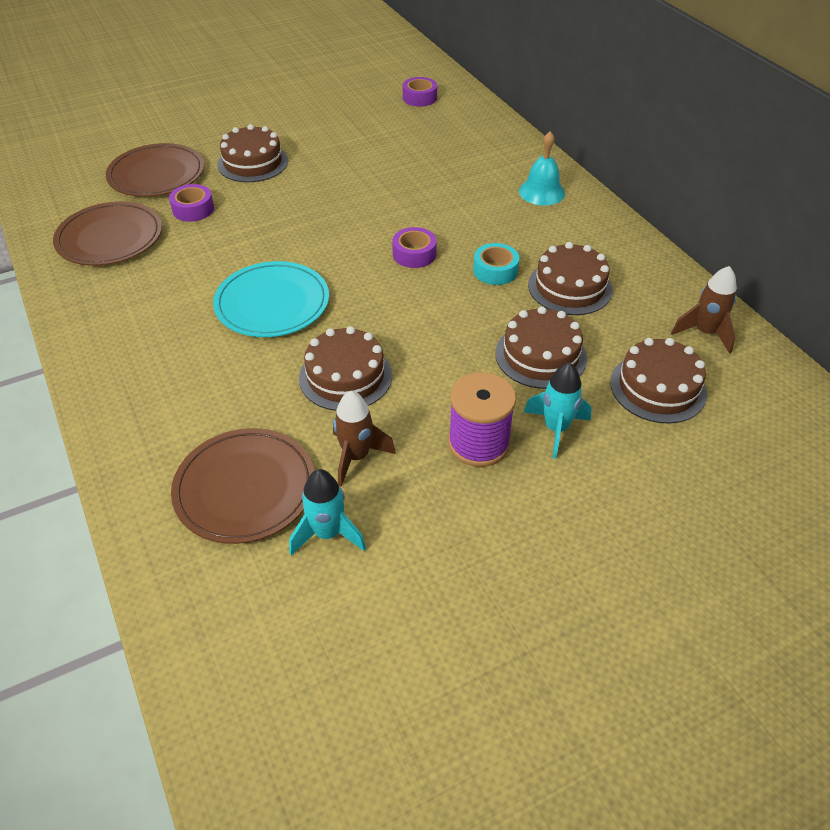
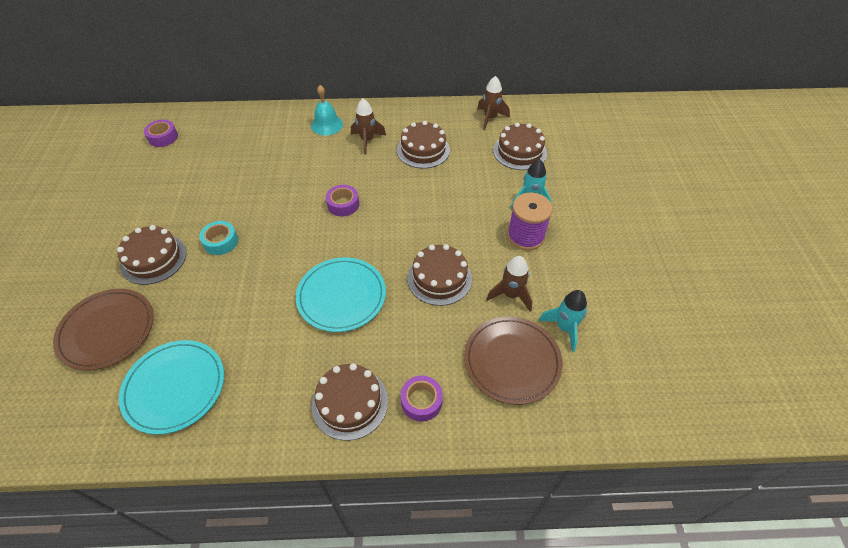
camera: 65 degrees left, 5 degrees up
(110, 238) = (174, 387): brown plate -> turquoise plate
(193, 209) = (184, 316): purple tape -> purple tape (421, 401)
(495, 270) = (386, 174): turquoise tape -> turquoise tape (221, 242)
(540, 355) = (471, 184): brown cake -> brown cake (350, 403)
(543, 233) = (367, 141): none -> brown rocket

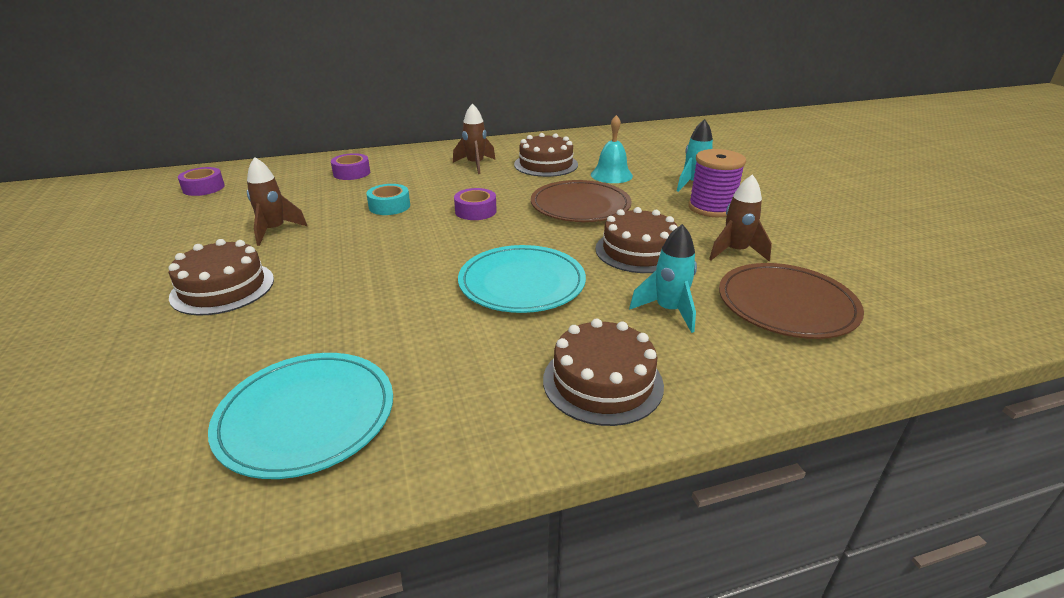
camera: 15 degrees left, 20 degrees down
(107, 330) = (162, 371): brown plate -> brown plate (580, 205)
(221, 242) = (322, 260): turquoise tape -> turquoise tape (389, 206)
(327, 125) = (419, 159): turquoise bell -> turquoise bell (611, 175)
(421, 401) = (703, 362): purple tape -> purple tape (351, 173)
(490, 118) = (604, 139): brown rocket -> brown rocket (274, 231)
(519, 152) = (653, 155): brown cake -> none
(564, 328) = (821, 268): turquoise rocket -> turquoise rocket (668, 311)

